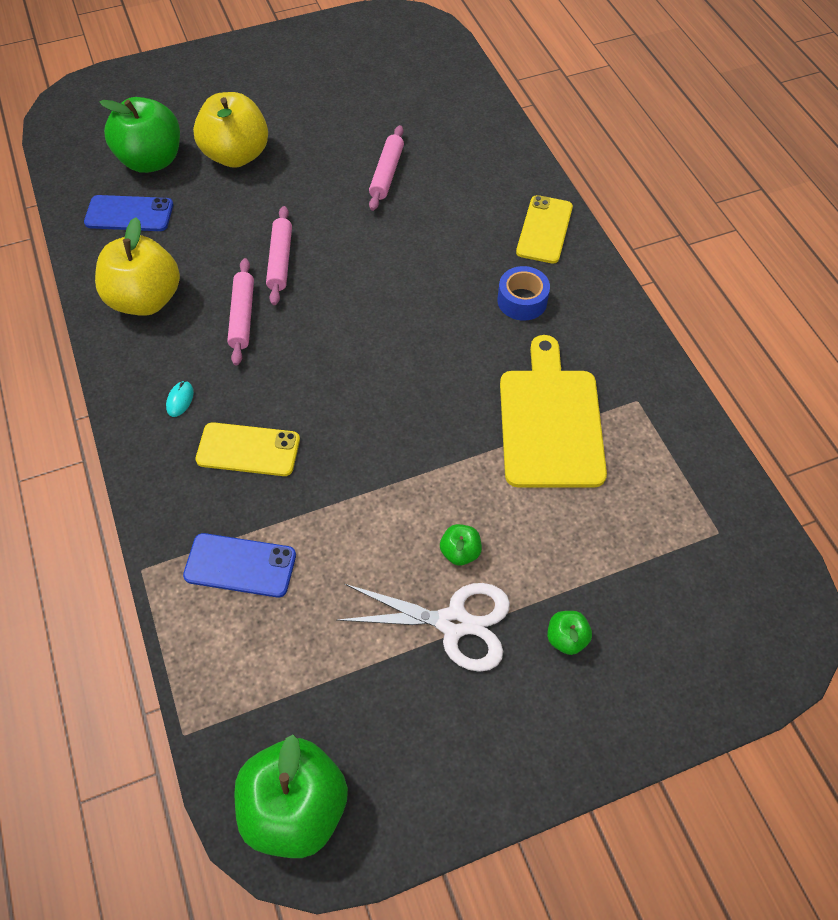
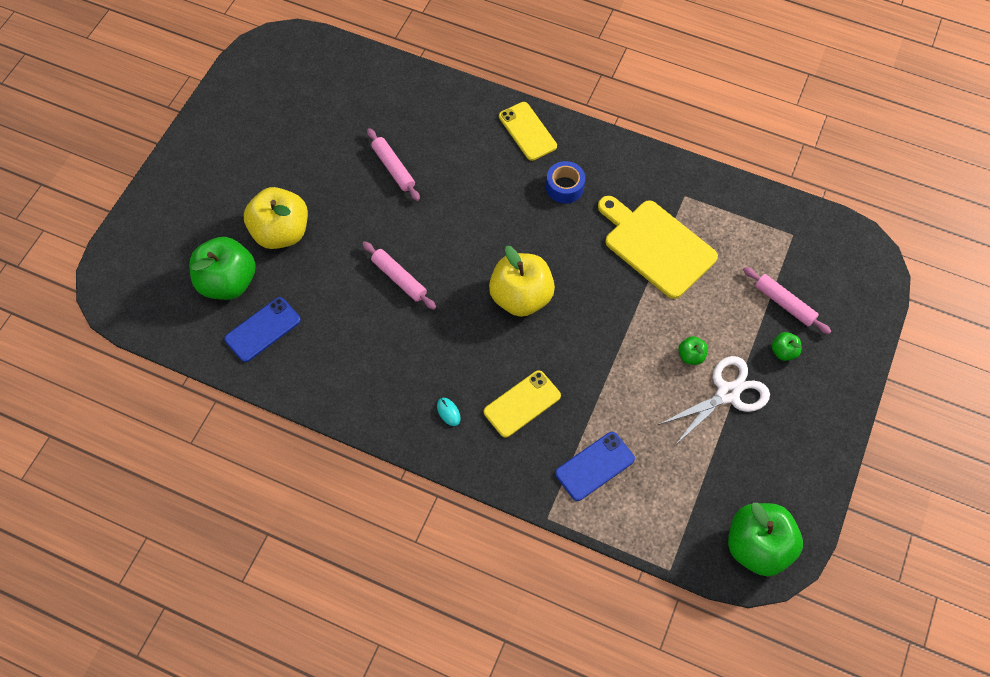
camera: 45 degrees left, 5 degrees up
(146, 299) = (348, 373): yellow apple -> yellow apple (521, 297)
(242, 316) = (420, 332): pink rolling pin -> pink rolling pin (784, 303)

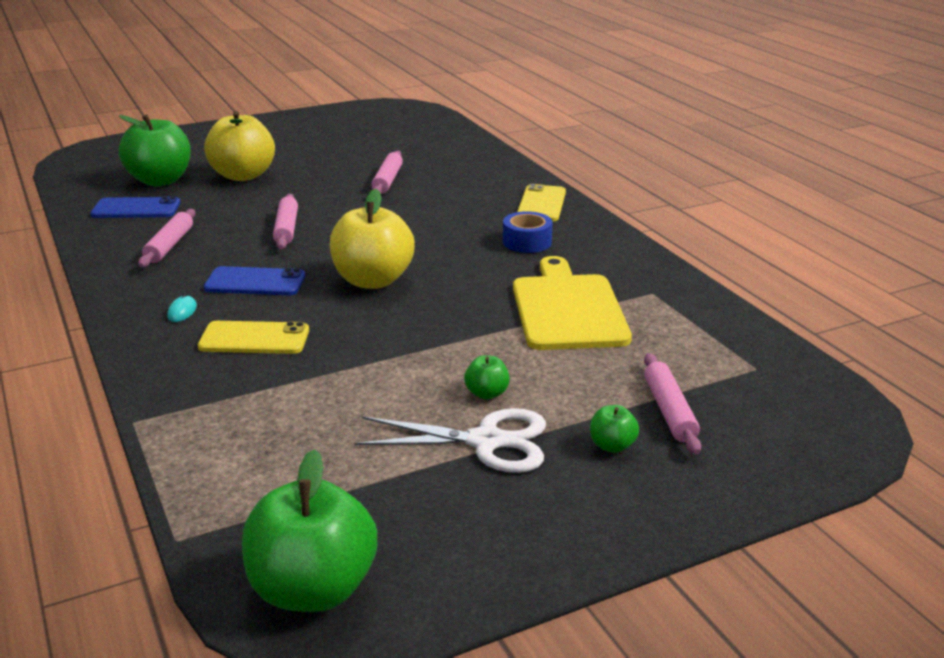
camera: 40 degrees right, 35 degrees down
(347, 354) = (169, 245): none -> pink rolling pin
(594, 466) = (245, 414): blue phone -> blue phone (255, 282)

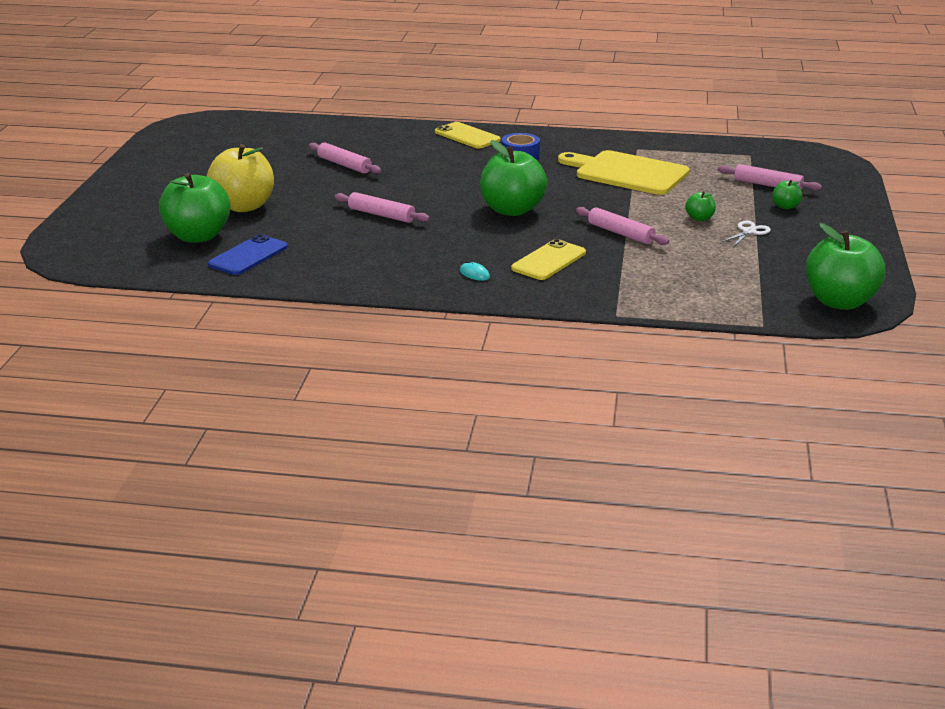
camera: 55 degrees left, 0 degrees up
(169, 245) = (348, 257): pink rolling pin -> pink rolling pin (620, 233)
(255, 282) = (461, 243): blue phone -> none
(373, 280) = (512, 210): yellow apple -> green apple
(486, 441) = (749, 232): white scissors -> white scissors, size x0.52

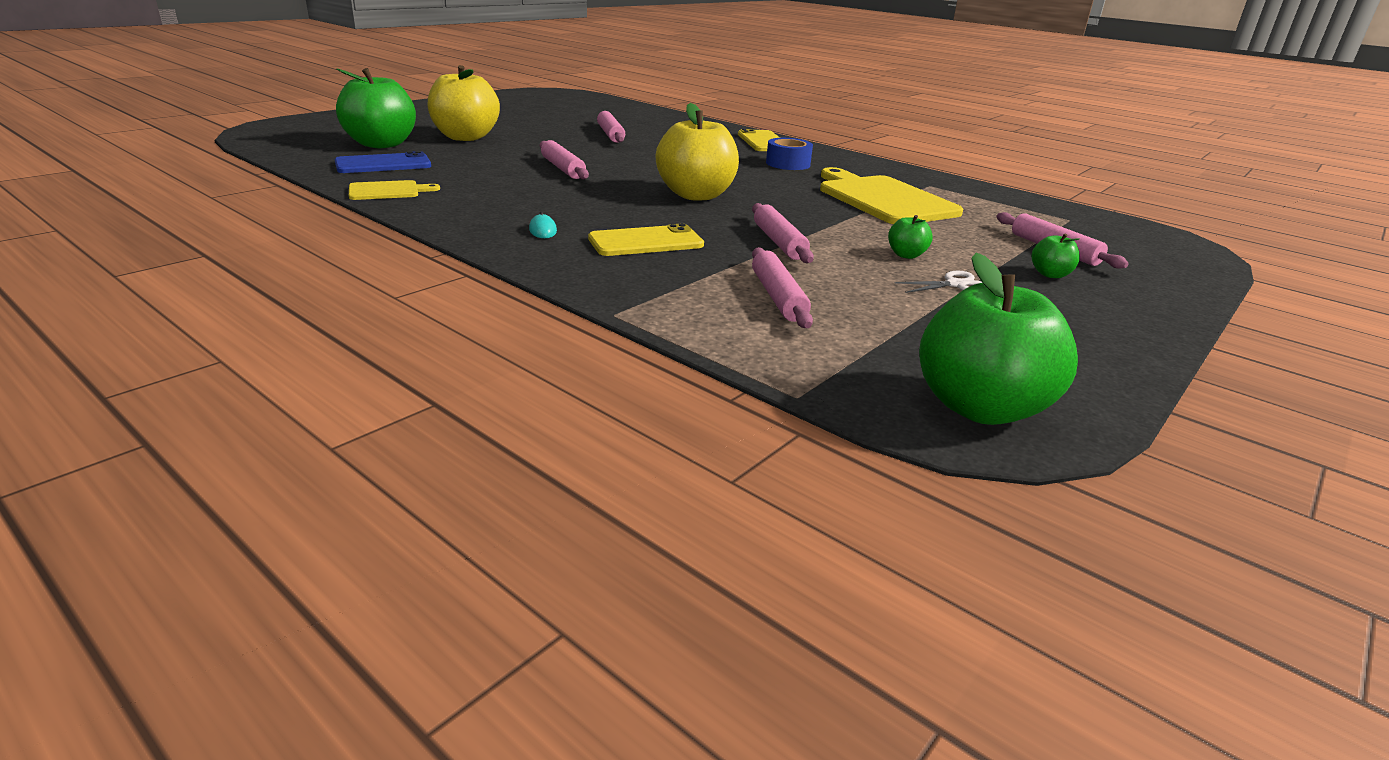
camera: 30 degrees right, 0 degrees up
(309, 278) = (387, 191): none -> yellow cutting board
(512, 210) = (696, 195): green apple -> yellow apple
(677, 273) = (778, 297): none -> pink rolling pin

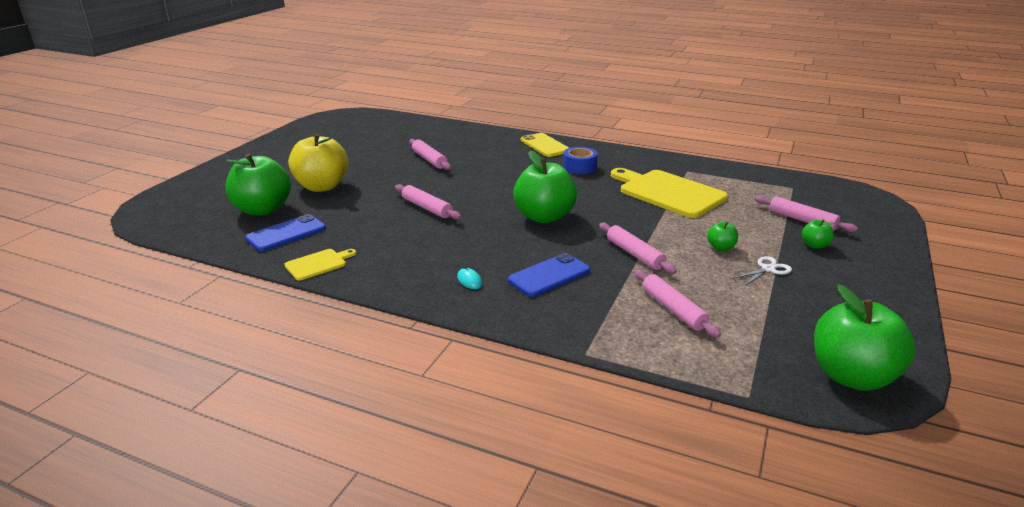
camera: 15 degrees left, 0 degrees up
(646, 242) = (549, 275): yellow phone -> blue phone
(696, 195) = (544, 217): yellow apple -> green apple

